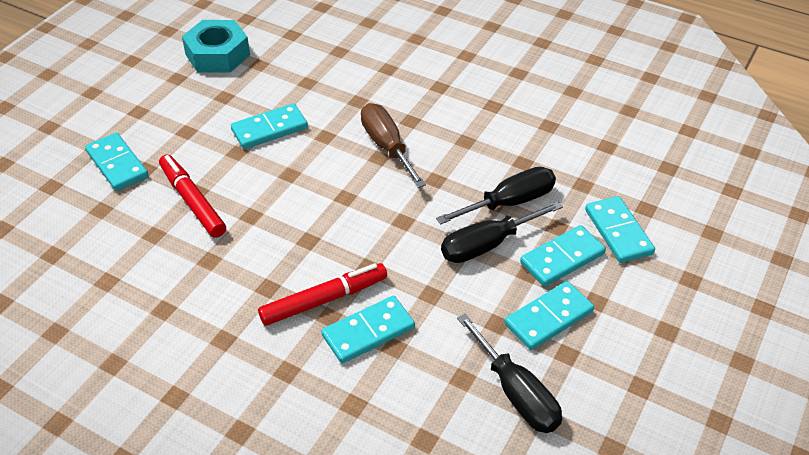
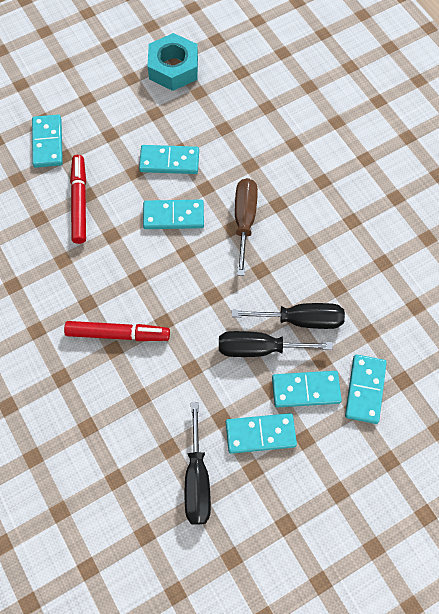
camera: 30 degrees right, 20 degrees up
(368, 332) = (131, 376): turquoise domino -> turquoise domino (173, 216)

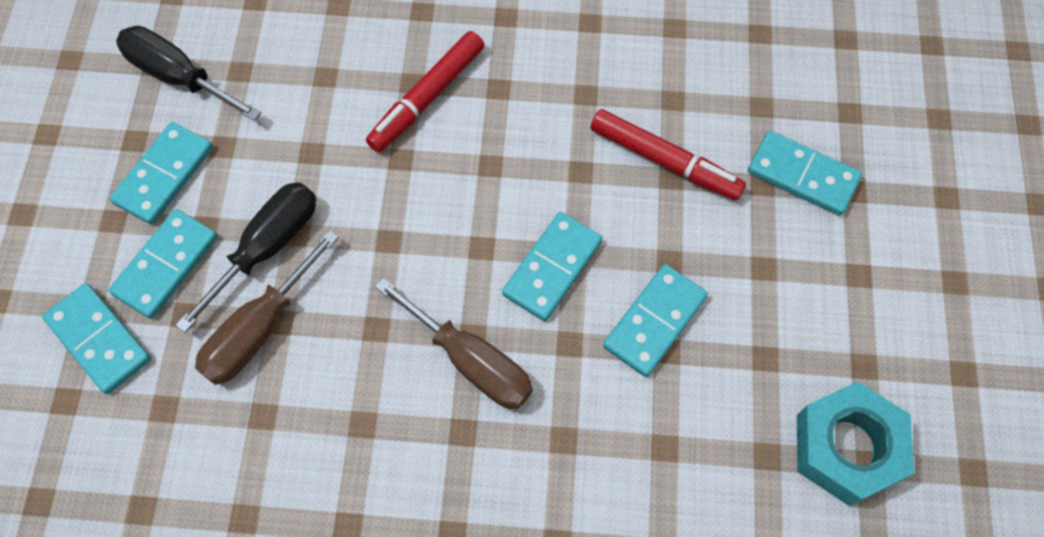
camera: 125 degrees right, 0 degrees up
(301, 320) = (259, 329): black screwdriver -> brown screwdriver

